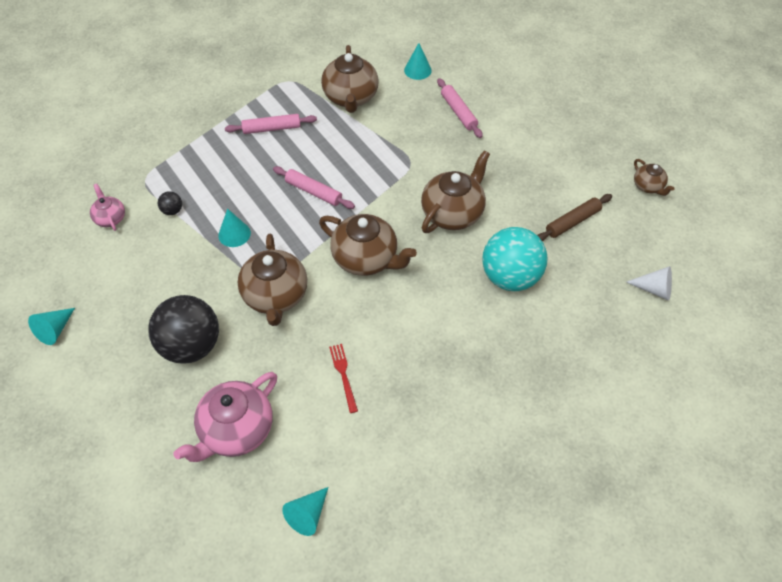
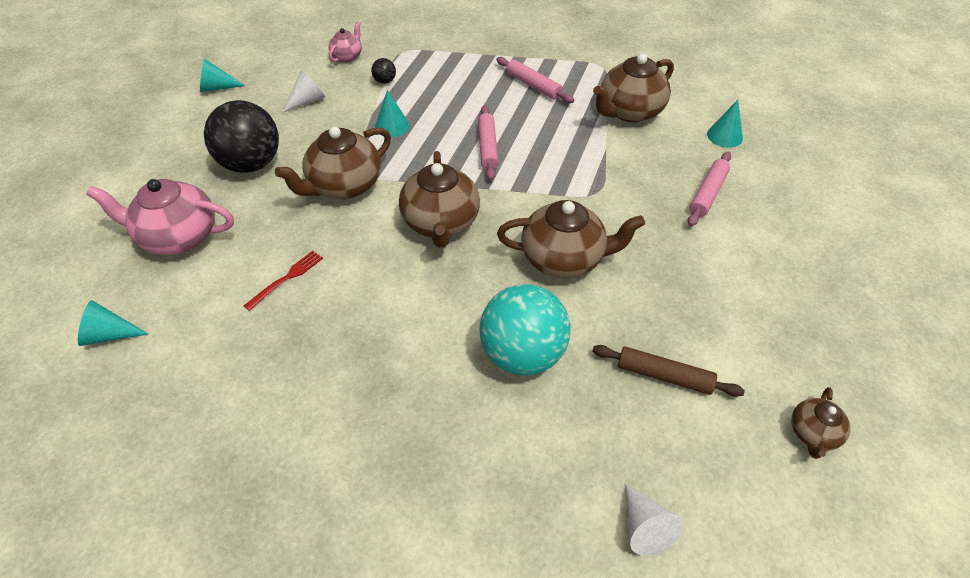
camera: 55 degrees right, 5 degrees down
(145, 273) = (307, 101): none -> white cone

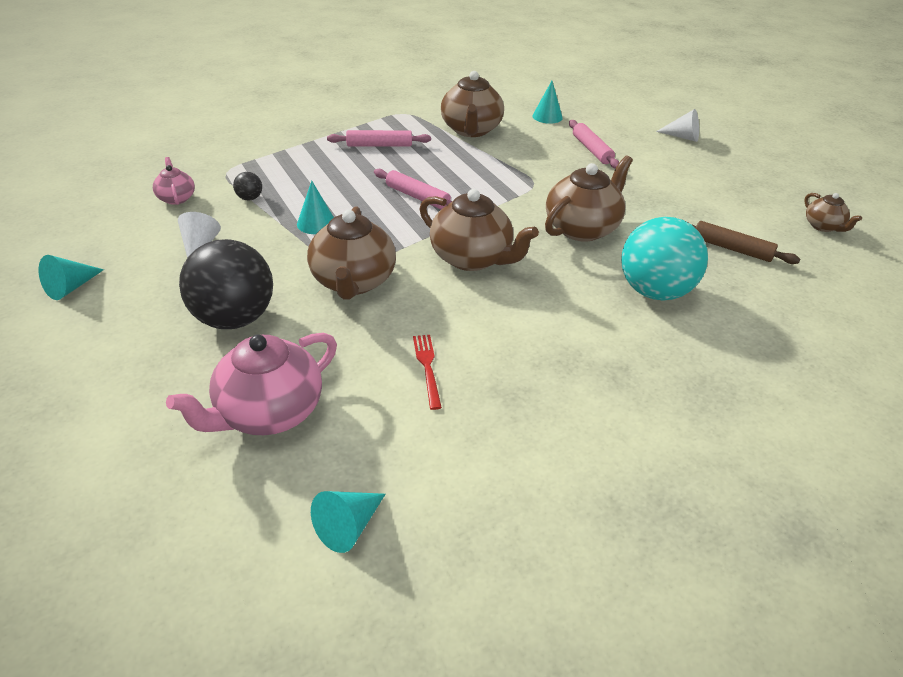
camera: 50 degrees left, 10 degrees down
(644, 527) = (847, 320): white cone -> white cone (682, 137)
(664, 375) = (732, 248): brown rolling pin -> brown rolling pin turned 60 degrees clockwise

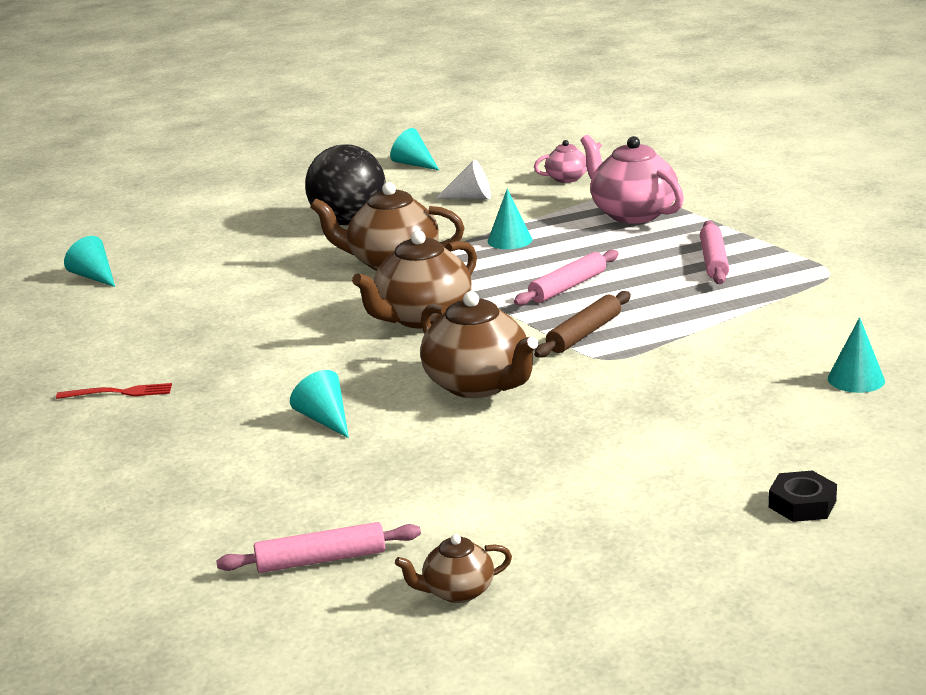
camera: 100 degrees right, 15 degrees down
(250, 198) = (567, 207): black ball -> none
(268, 413) = (222, 244): pink teapot -> pink teapot (632, 213)
(427, 367) = (247, 298): red fork -> red fork (119, 393)
(471, 130) = (780, 318): brown teapot -> none
(592, 150) = (727, 409): pink rolling pin -> pink rolling pin (321, 560)
(654, 291) = (325, 419): turquoise ball -> turquoise cone
(682, 137) = (802, 504): white cone -> black nut
(732, 248) = (408, 490): brown rolling pin -> brown rolling pin (584, 334)

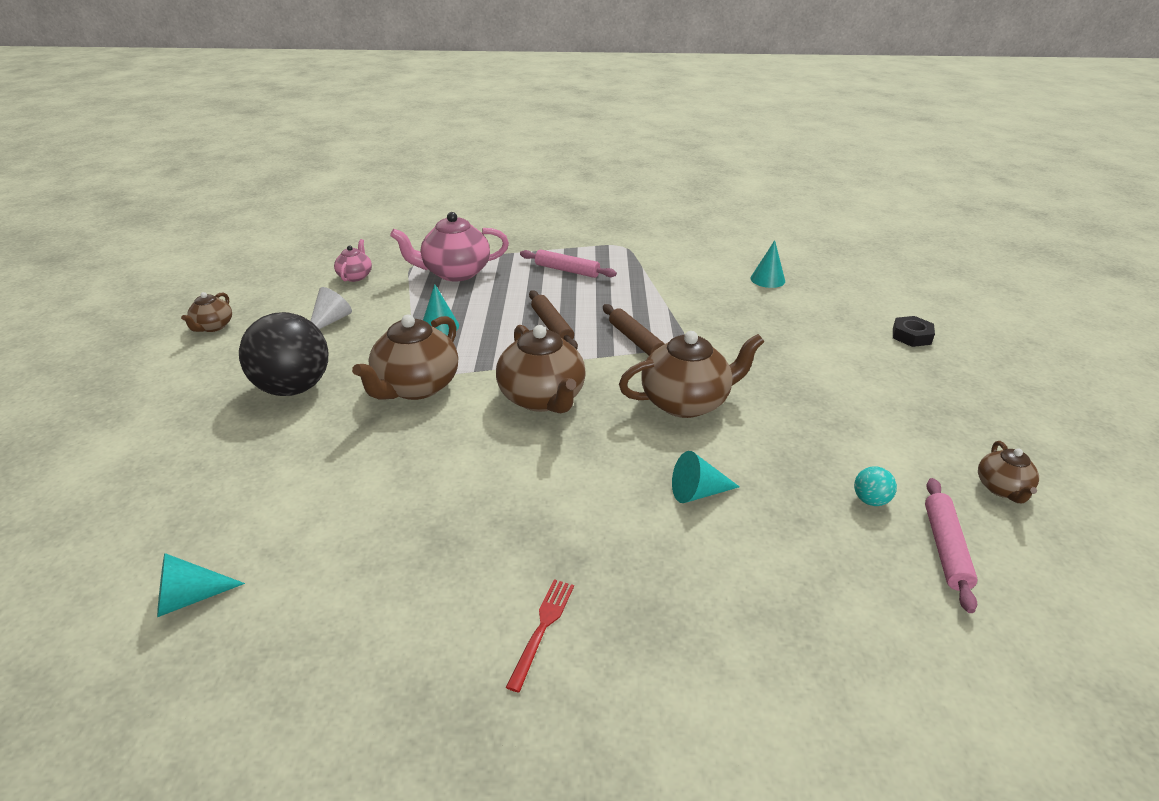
camera: 70 degrees left, 10 degrees up
(375, 510) = (870, 500): none -> turquoise ball
(414, 164) = (213, 327): turquoise cone -> brown teapot
(568, 287) = (552, 326): pink rolling pin -> brown rolling pin

